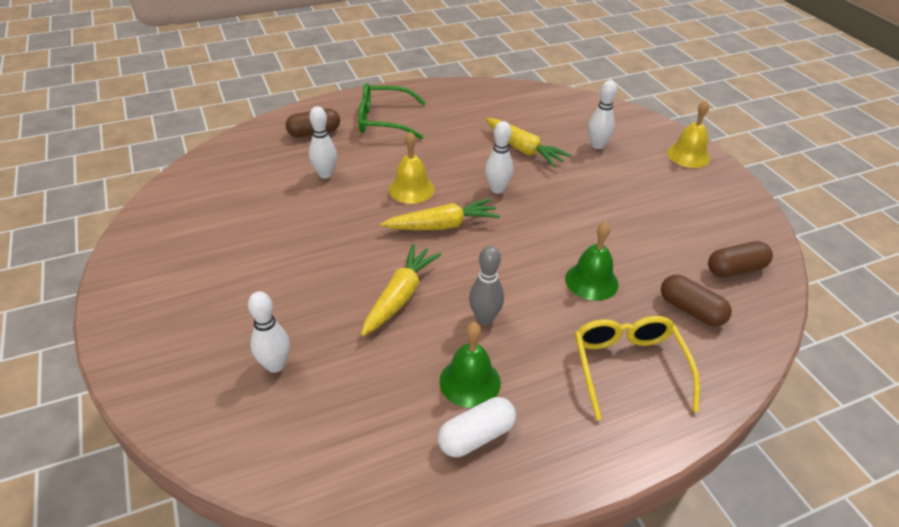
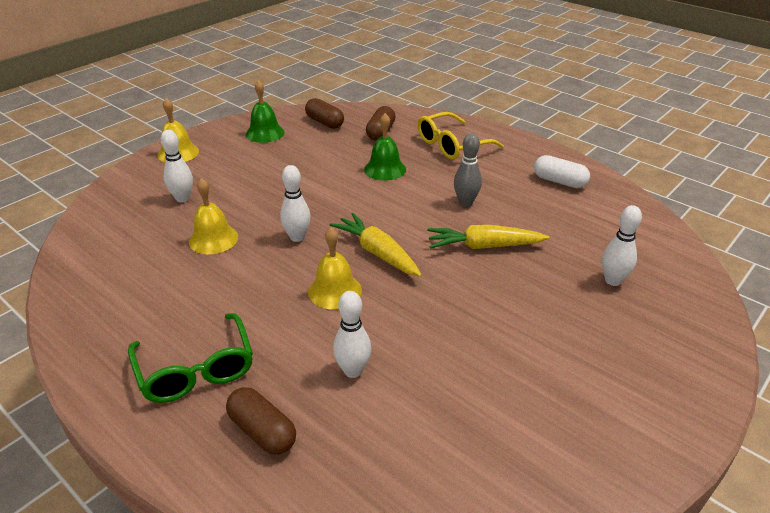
camera: 115 degrees left, 5 degrees down
(470, 381) = (525, 194): green bell -> green bell (265, 133)
(523, 149) = (213, 239): yellow carrot -> yellow bell

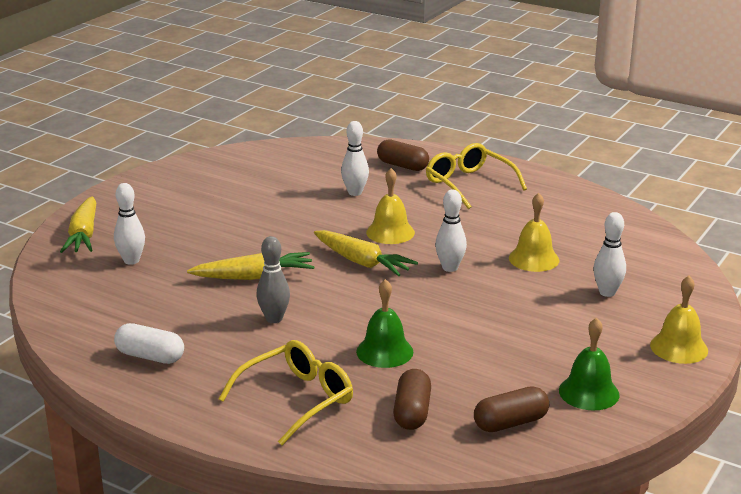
camera: 170 degrees right, 10 degrees down
(196, 370) = (469, 184): green glasses -> yellow glasses
(324, 122) = (510, 423): brown capsule -> brown capsule turned 60 degrees counterclockwise
(687, 328) = (84, 235): none -> yellow carrot

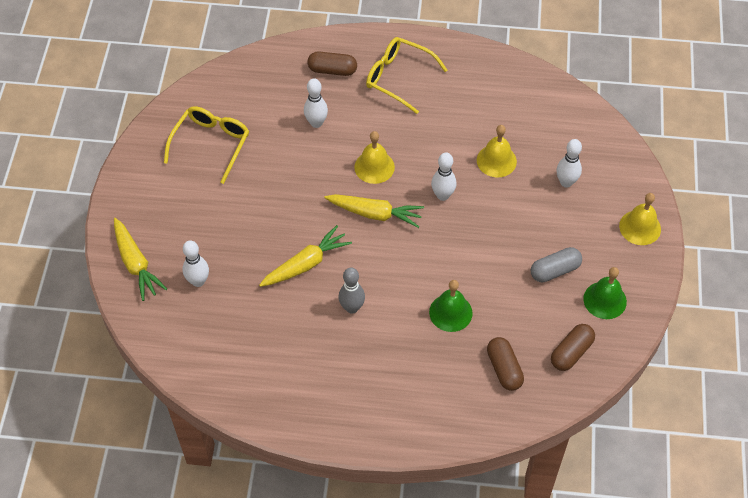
camera: 25 degrees left, 30 degrees up
(150, 356) = (291, 387): white capsule -> none
(297, 399) = (421, 388): yellow glasses -> yellow glasses (211, 144)
(541, 353) = (555, 270): none -> grey capsule

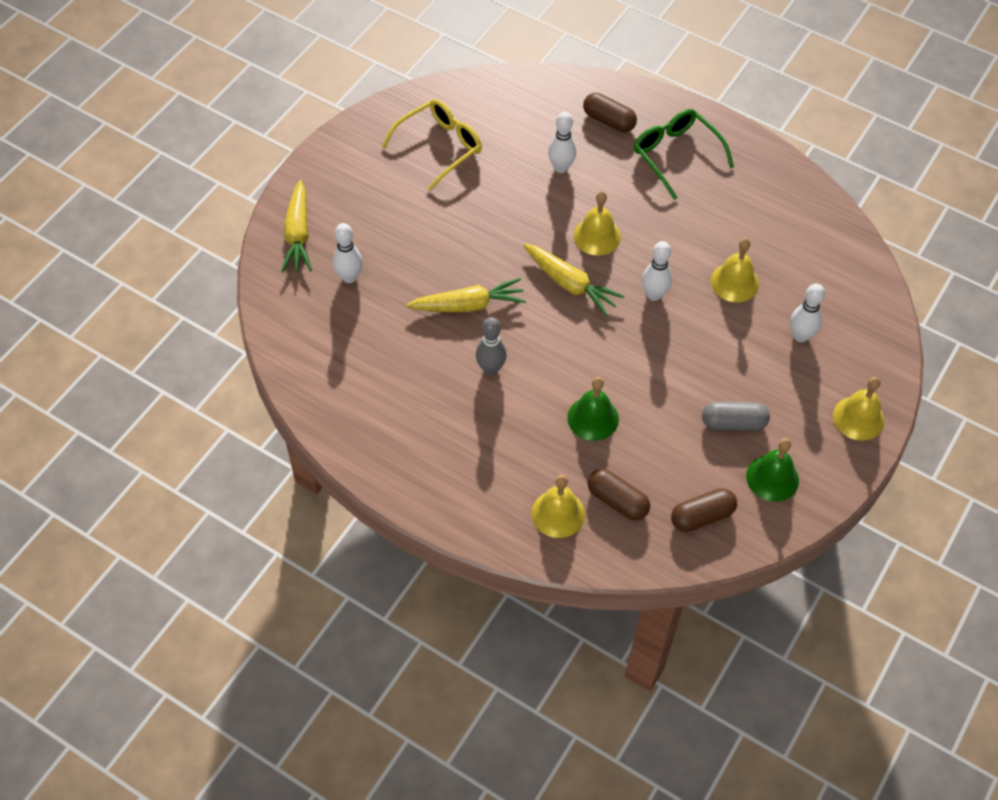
camera: 25 degrees right, 0 degrees up
(398, 78) = (676, 155): yellow glasses -> green glasses
(466, 399) = (558, 513): none -> yellow bell
(504, 369) = (617, 501): brown capsule -> brown capsule turned 60 degrees counterclockwise

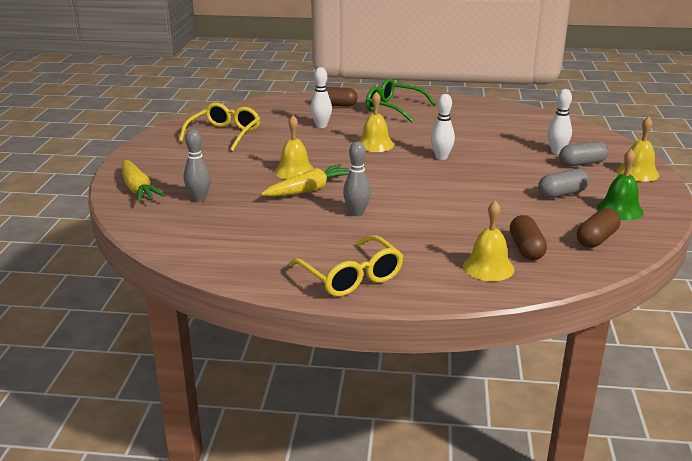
camera: 25 degrees left, 30 degrees down
(349, 277) = (199, 198): white bowling pin -> grey bowling pin
(422, 473) = (351, 277): none -> yellow glasses
(570, 284) = (377, 165): yellow carrot -> none
(593, 418) = (460, 216): green bell -> none
(617, 501) = (526, 249): brown capsule -> brown capsule turned 75 degrees clockwise
(734, 282) = (488, 142): yellow bell -> yellow bell (294, 171)
(809, 373) = (582, 163): none -> grey capsule

